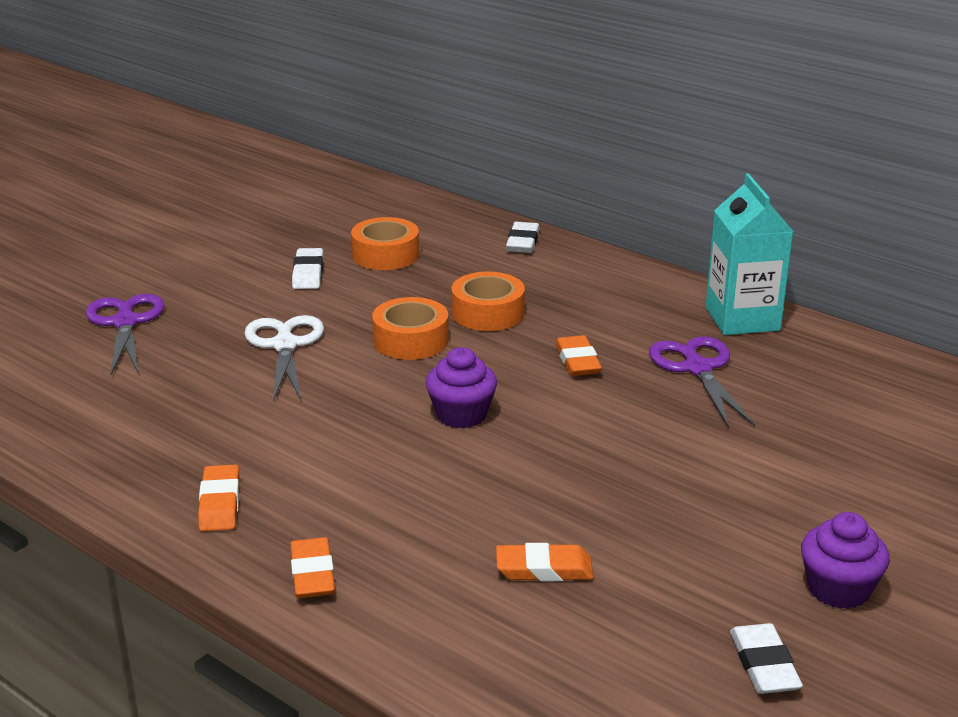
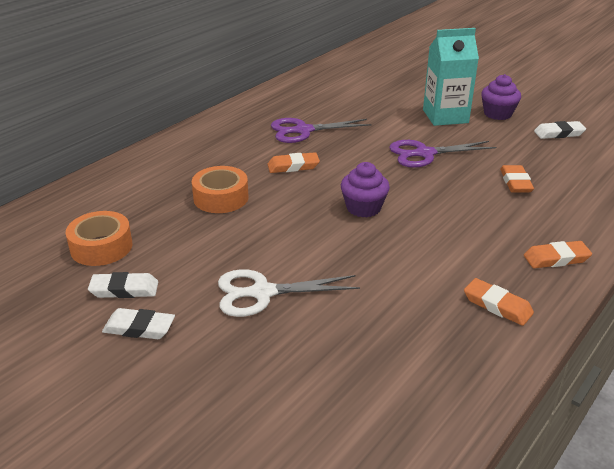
camera: 90 degrees left, 5 degrees up
(125, 323) = (204, 409): purple scissors -> purple scissors (425, 154)
(220, 503) = (497, 305): orange eraser -> orange eraser turned 45 degrees clockwise
(411, 340) = (259, 230): orange tape -> none
(522, 242) = (104, 182): white eraser -> white eraser (139, 328)
(742, 319) = (244, 114): turquoise carton -> turquoise carton (445, 116)

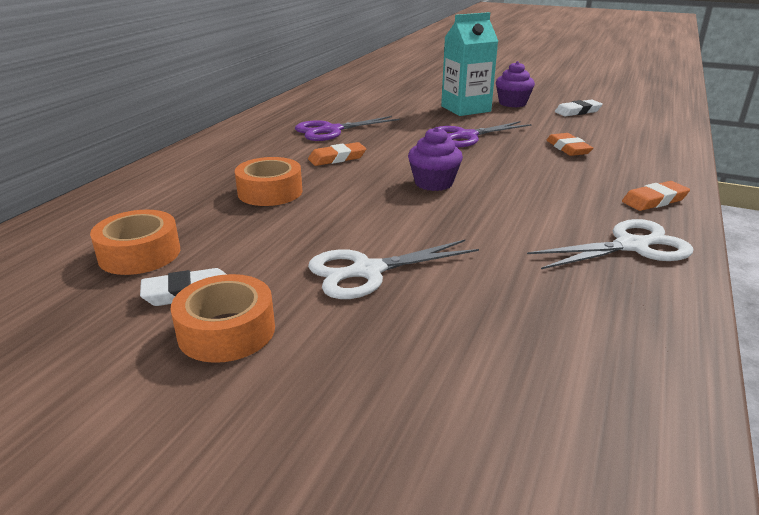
camera: 15 degrees left, 5 degrees down
(139, 328) = (226, 331): white eraser -> orange tape
(497, 305) = (631, 246): orange eraser -> white scissors

